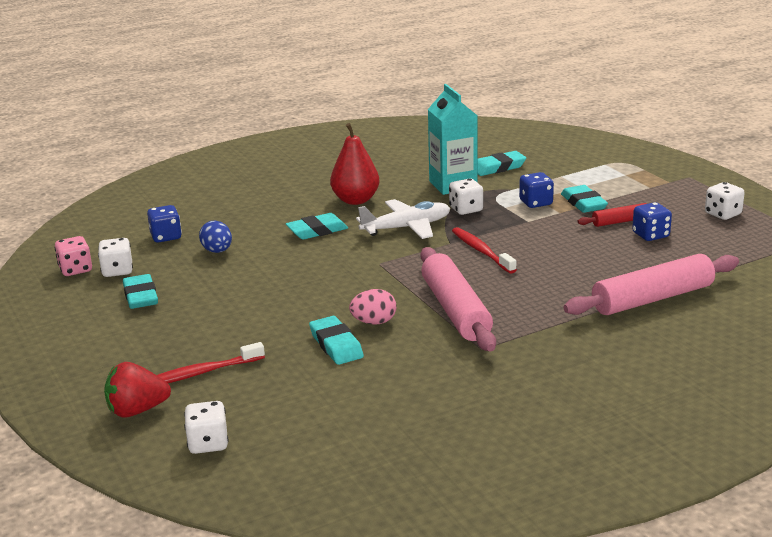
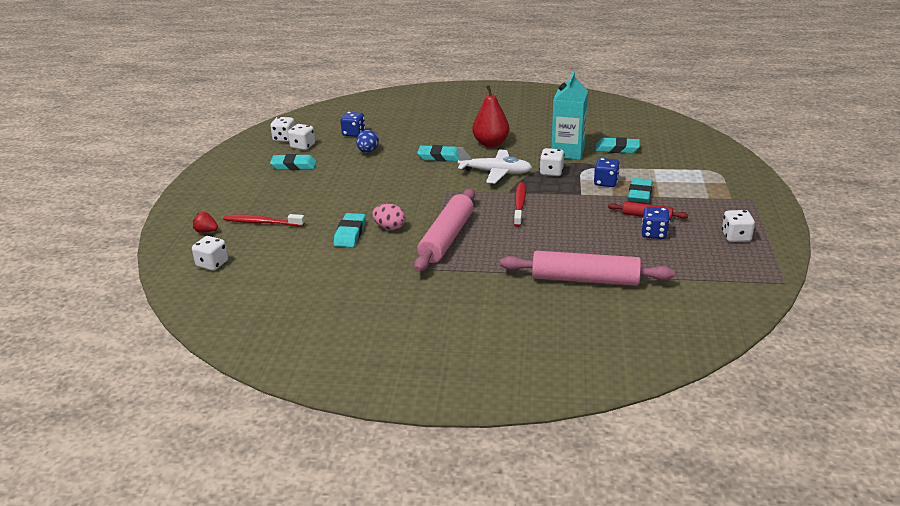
camera: 35 degrees right, 5 degrees up
(75, 270) = (284, 138): pink dice -> white dice
(137, 410) = (206, 231): red strawberry -> red strawberry, size x0.61
(140, 296) = (294, 165): turquoise eraser -> turquoise eraser turned 75 degrees clockwise

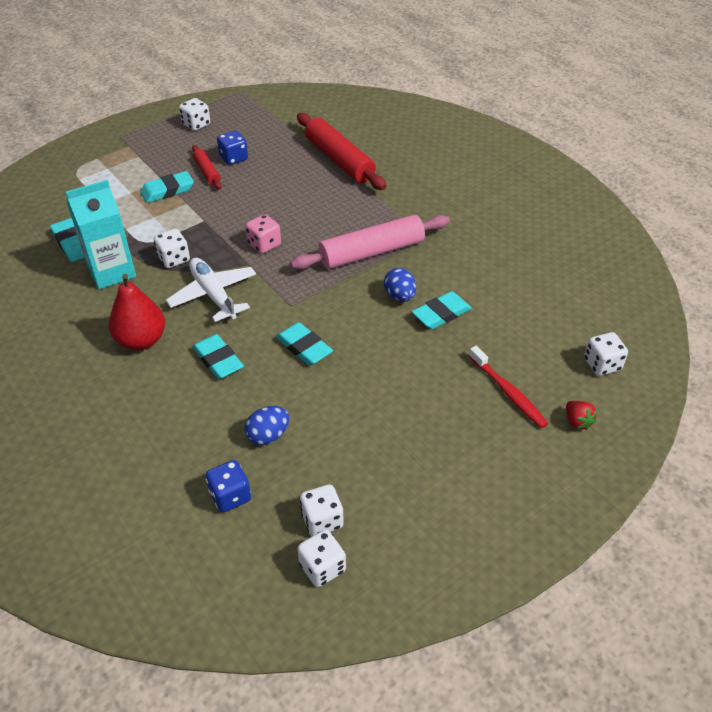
camera: 135 degrees left, 15 degrees up
(294, 165) = (378, 479): turquoise eraser -> turquoise eraser (304, 347)
(389, 227) = (399, 296): pink egg -> blue egg
(519, 204) = (264, 244): red toothbrush -> pink dice
(585, 279) = (339, 160): pink rolling pin -> red rolling pin
(606, 182) = (163, 217): blue dice -> none

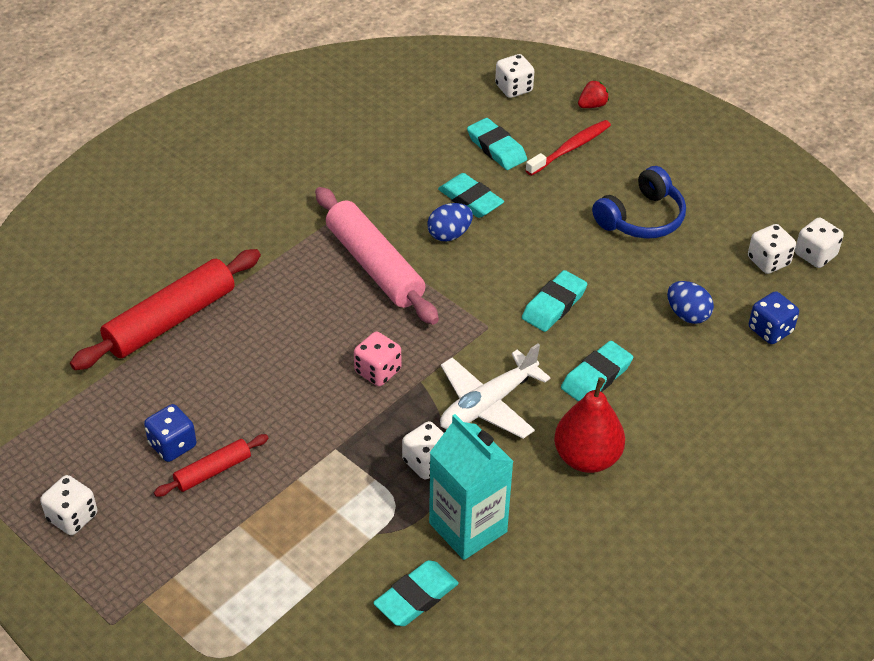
camera: 100 degrees left, 0 degrees up
(167, 190) = (268, 510): turquoise eraser -> turquoise eraser (496, 148)
(401, 428) = (641, 218): none -> blue headphones

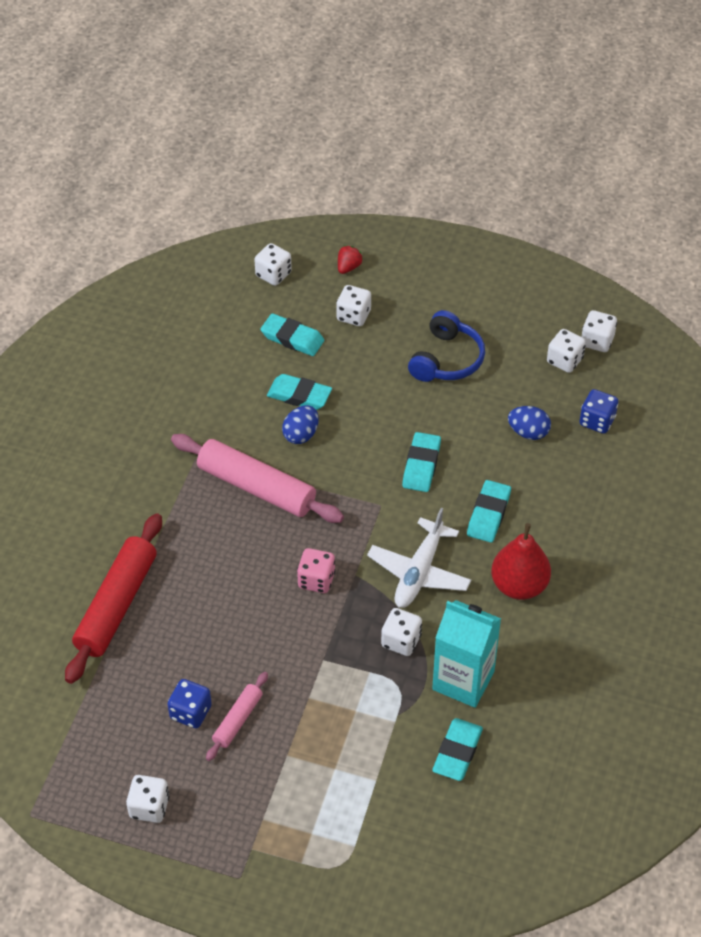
camera: 25 degrees left, 5 degrees up
(213, 471) = (238, 720): red rolling pin -> pink rolling pin
(570, 148) = (353, 315): red toothbrush -> white dice

